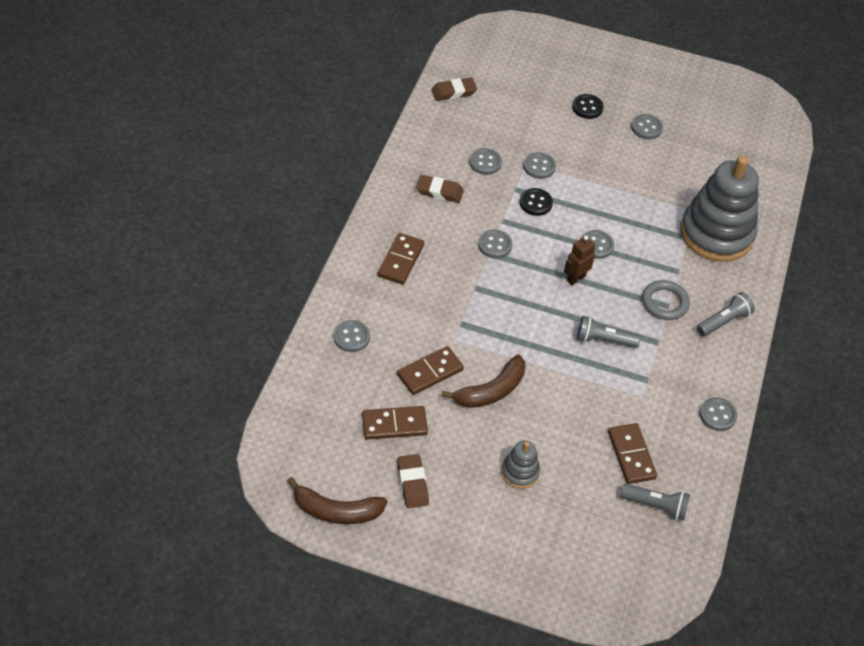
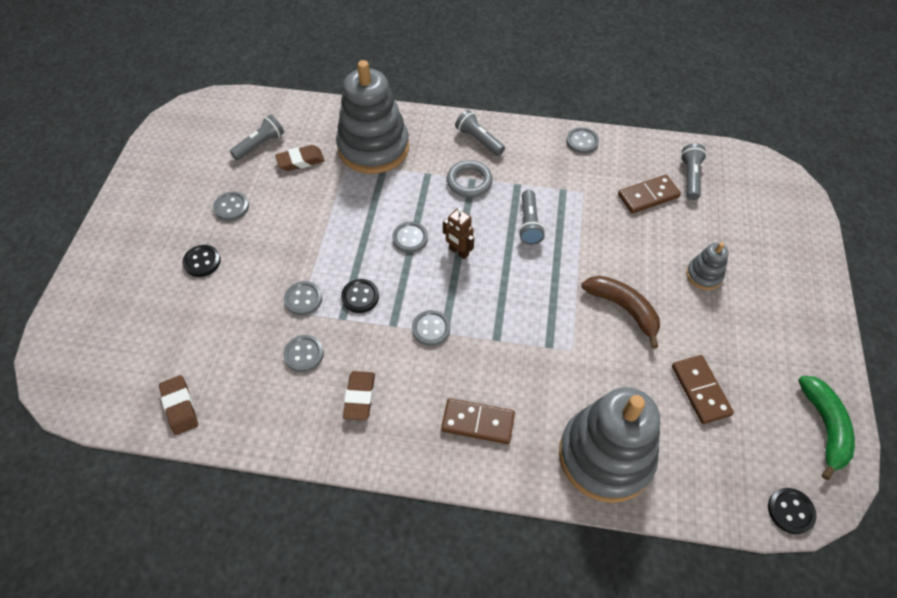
camera: 95 degrees left, 5 degrees up
(271, 452) = (790, 511): none -> black button
(336, 511) = (824, 427): brown banana -> green banana
(351, 337) = (605, 456): grey button -> grey stacking toy
(412, 483) = (759, 362): brown eraser -> brown eraser (300, 161)
(430, 372) = (622, 367): brown domino -> none
(724, 151) = (260, 144): none -> grey flashlight

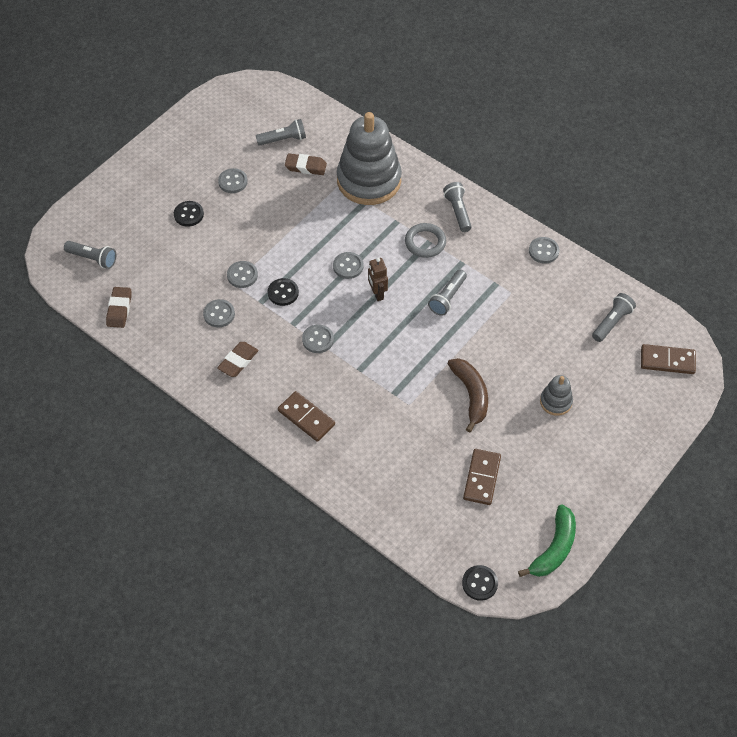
camera: 30 degrees right, 0 degrees up
(113, 362) = (93, 258): none -> grey flashlight
(605, 456) = (378, 483): grey stacking toy -> none
(648, 196) = (562, 320): brown domino -> brown domino (667, 360)

